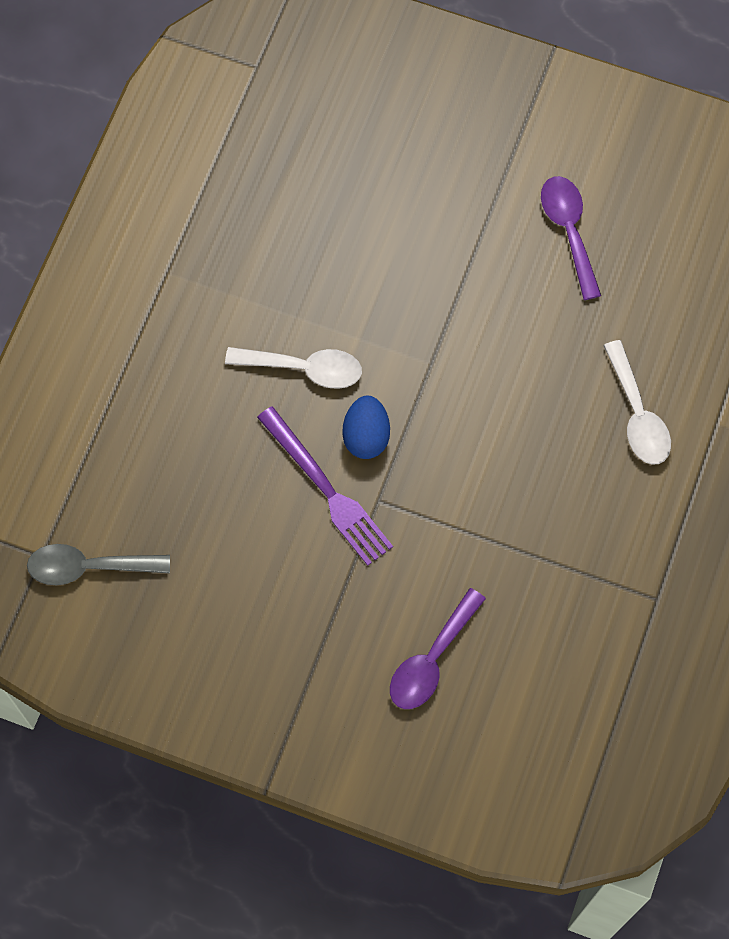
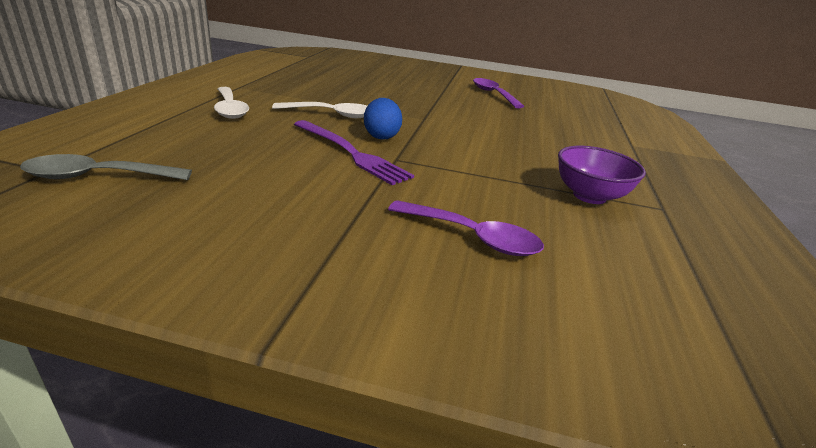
camera: 10 degrees left, 40 degrees down
(431, 659) = (472, 237): purple spoon -> purple spoon turned 90 degrees counterclockwise
(582, 577) = (589, 196): none -> purple bowl
(637, 414) = (576, 139): white spoon -> white spoon (230, 109)

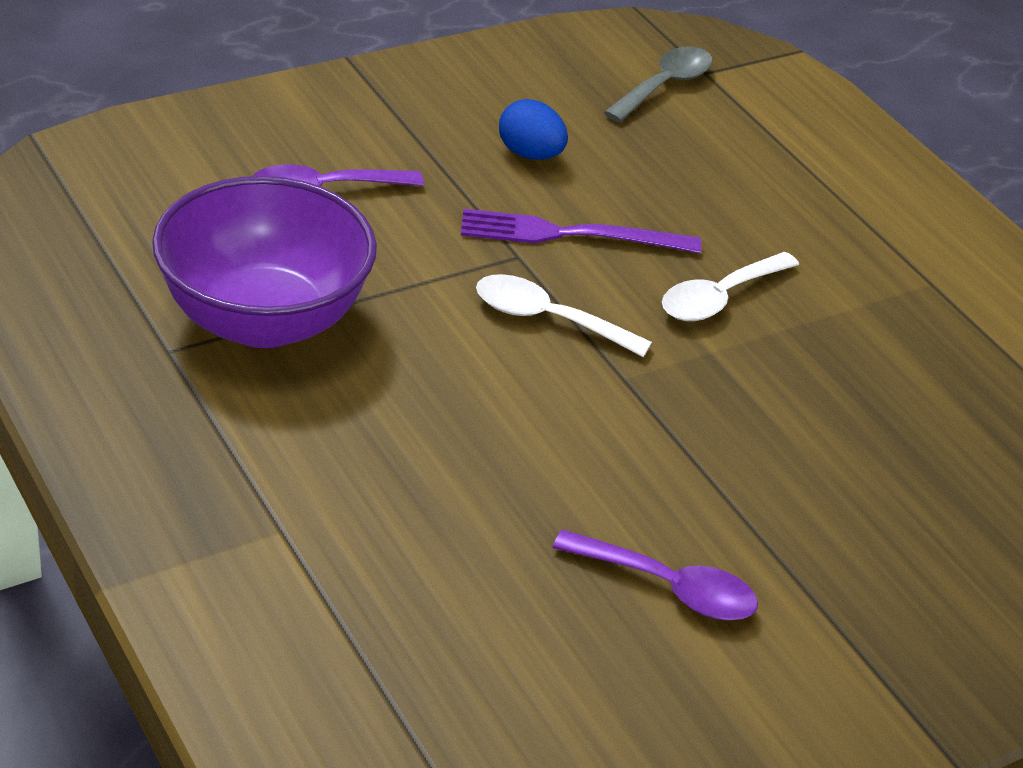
camera: 135 degrees right, 10 degrees up
(230, 109) = (816, 228): white spoon -> white spoon (547, 319)
(381, 136) = (596, 289): blue egg -> blue egg (530, 154)
(589, 196) = (263, 320): purple bowl -> purple bowl, size x1.84

